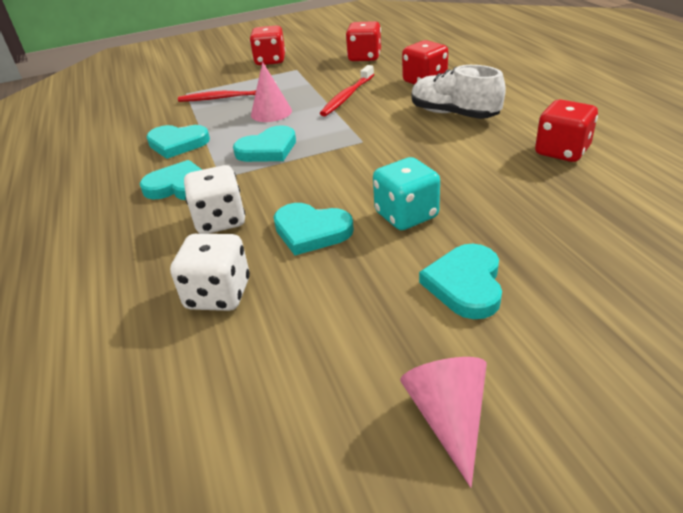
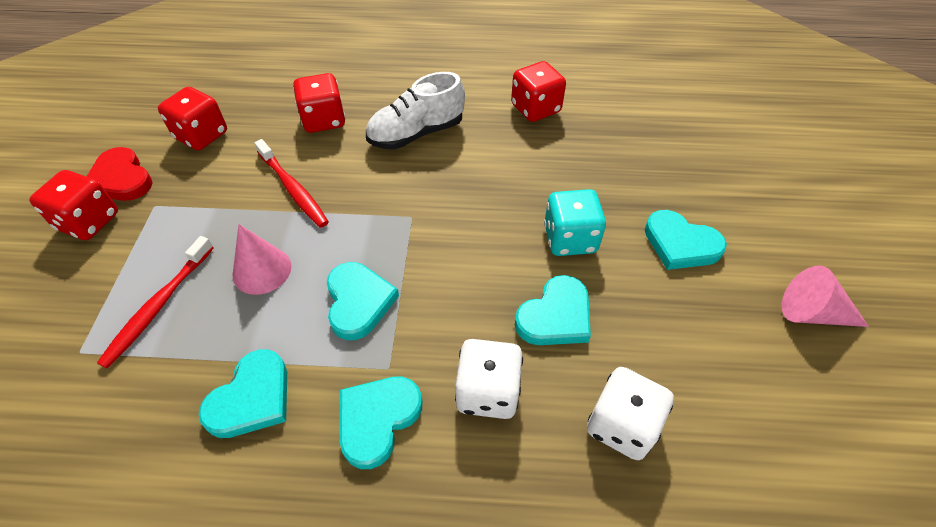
camera: 70 degrees left, 15 degrees up
(307, 55) = (121, 179): none -> red heart

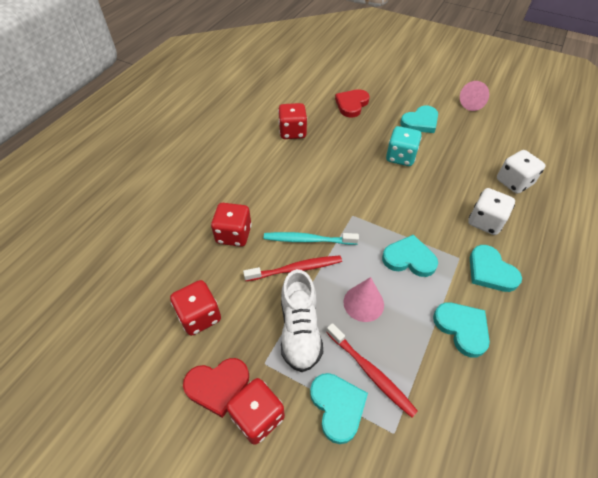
camera: 65 degrees left, 0 degrees up
(345, 185) = (308, 240): none -> turquoise toothbrush
(416, 133) = (280, 191): white shoe -> white shoe (300, 330)
(555, 316) = (448, 181): turquoise heart -> turquoise heart (337, 407)
(649, 148) = (351, 104): none -> red heart

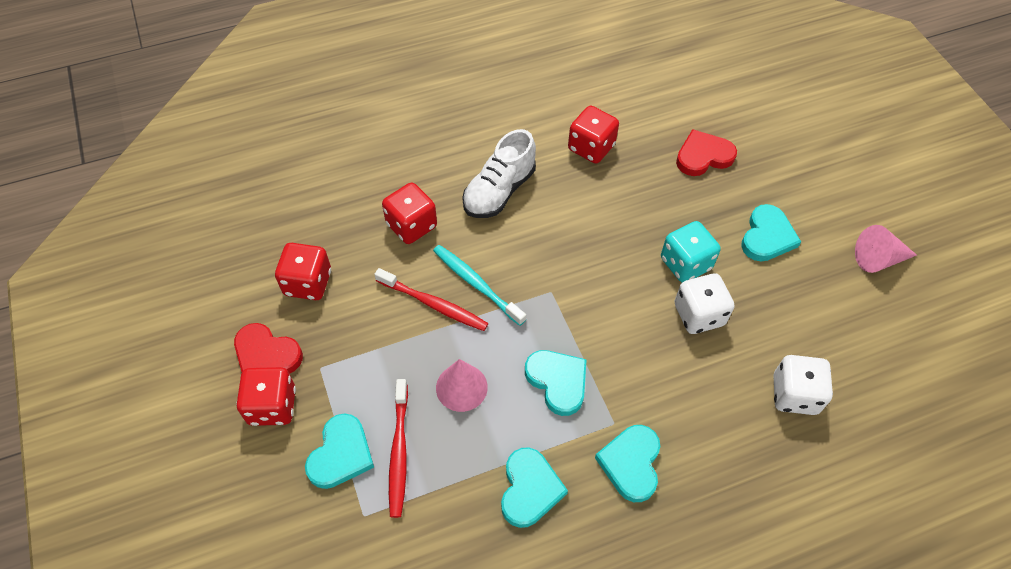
camera: 40 degrees right, 5 degrees up
(300, 330) = (378, 364): white shoe -> white shoe (499, 191)
(420, 122) = (767, 236): turquoise heart -> turquoise heart turned 75 degrees counterclockwise
(485, 222) = (694, 410): white dice -> white dice (699, 315)

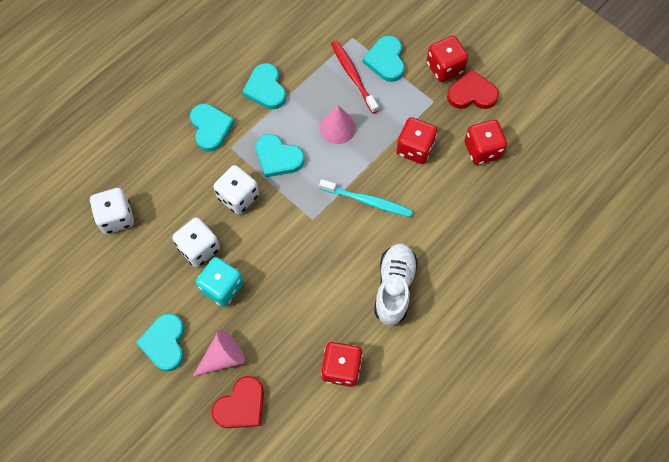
camera: 155 degrees right, 10 degrees up
(411, 225) = (441, 226): red dice -> red dice (415, 148)
(434, 304) = (388, 173): red toothbrush -> none
(629, 354) = (238, 197): none -> white dice
(878, 259) = (70, 362): pink cone -> pink cone (223, 357)

